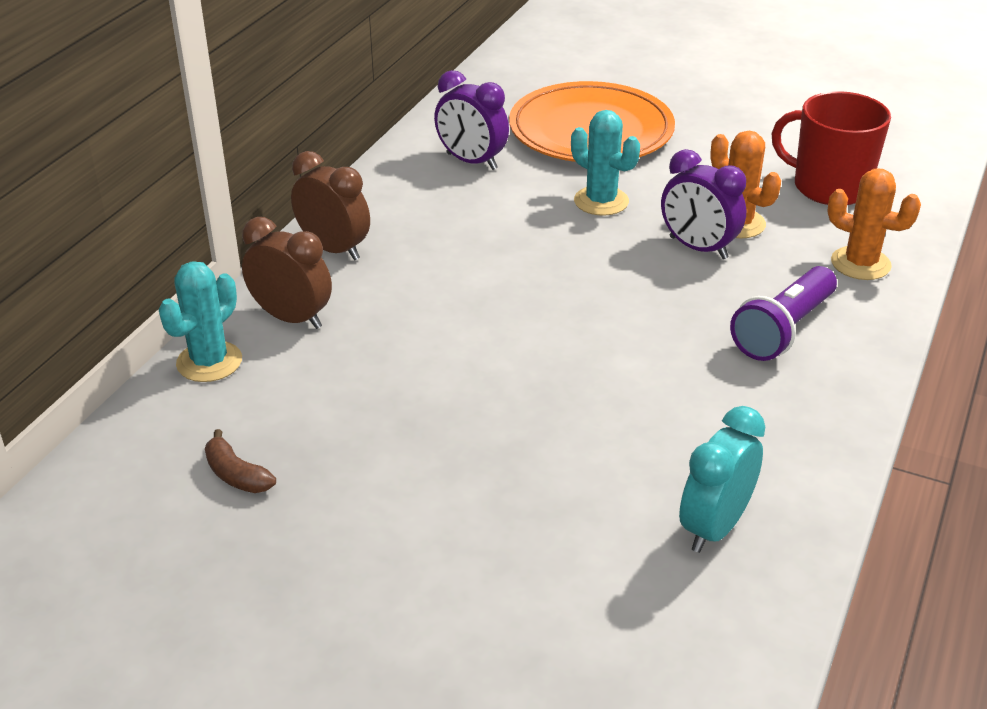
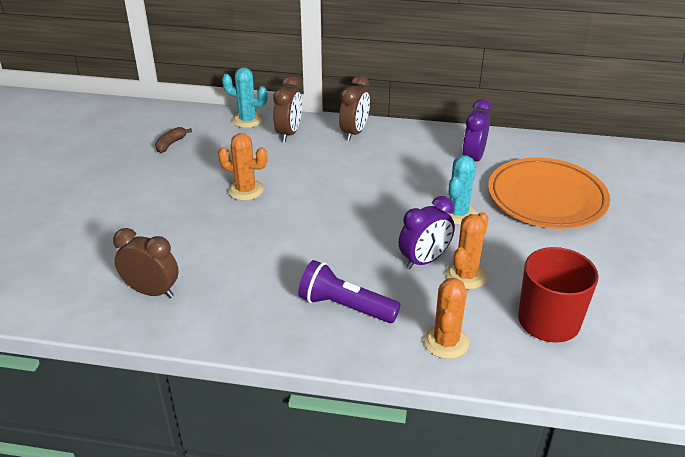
camera: 75 degrees right, 0 degrees up
(455, 390) = (245, 190): none -> orange cactus
(698, 248) = (424, 260): purple clock -> purple clock turned 150 degrees counterclockwise
(714, 527) = (152, 291): turquoise clock -> brown clock

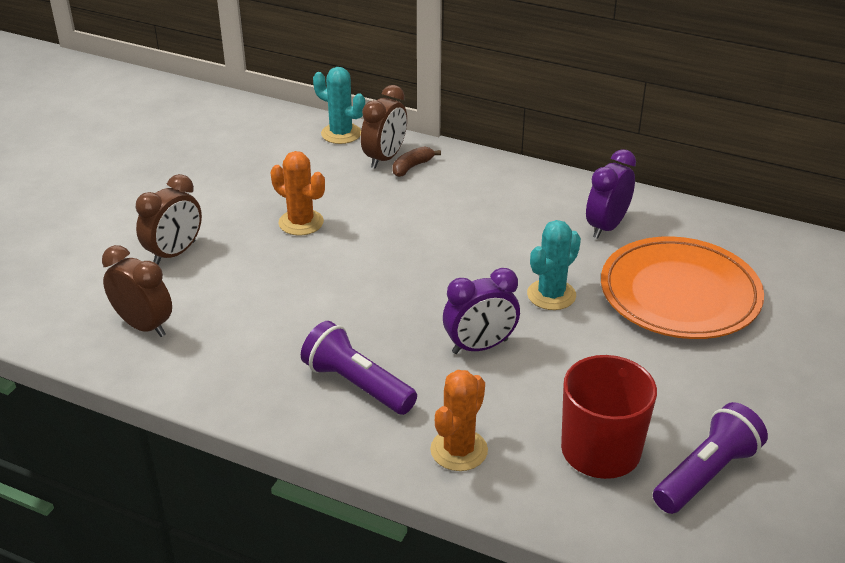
camera: 15 degrees right, 0 degrees up
(171, 144) = (236, 151): brown banana -> brown banana (412, 167)
(354, 132) = (467, 169): brown clock -> brown clock (174, 253)
(466, 275) = (523, 374): orange cactus -> none
(629, 324) = (706, 474): none -> purple flashlight

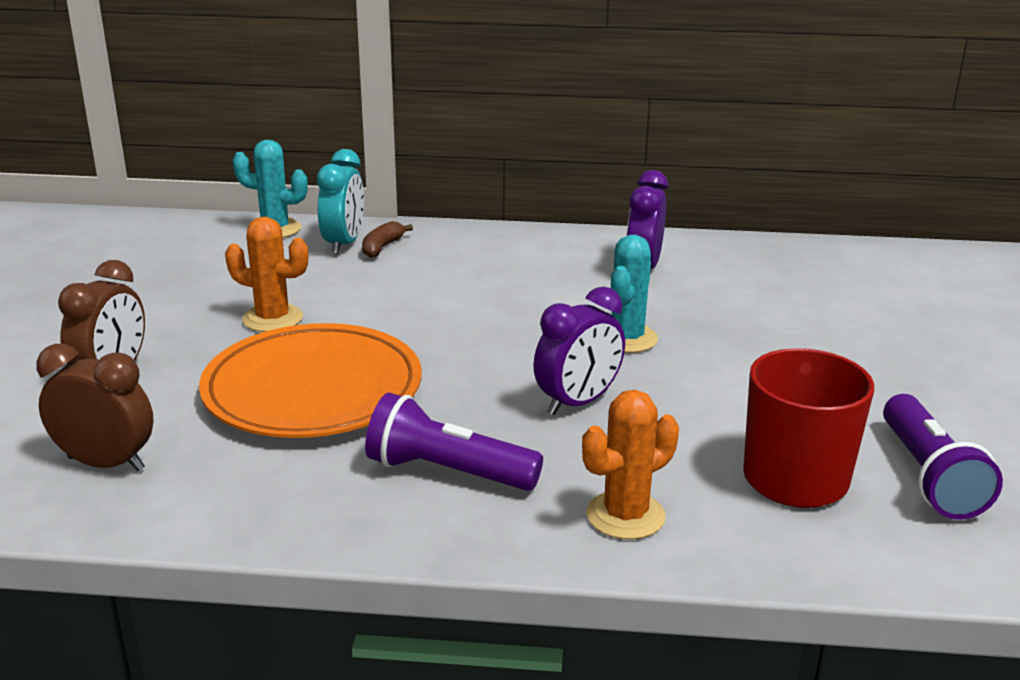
camera: 20 degrees left, 10 degrees down
(385, 158) = (344, 244): brown clock -> turquoise clock
(459, 450) = (625, 515): orange cactus -> orange cactus turned 45 degrees clockwise
(679, 294) = (766, 314): orange plate -> orange plate (313, 390)
(706, 474) = (929, 476): purple flashlight -> purple flashlight turned 150 degrees clockwise

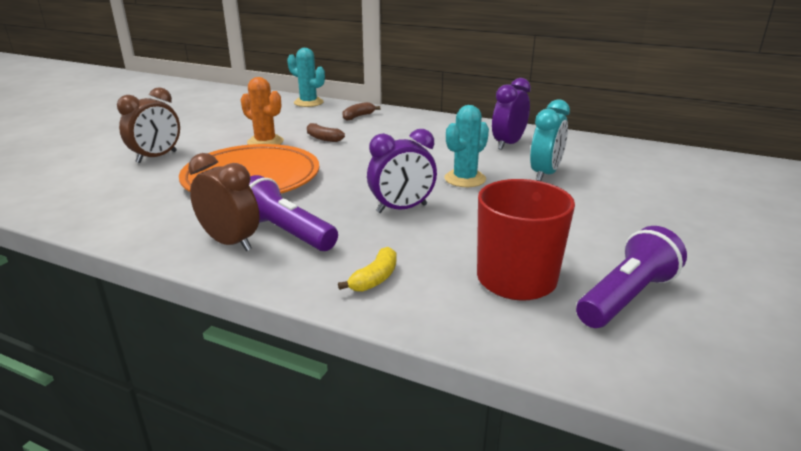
camera: 20 degrees right, 0 degrees up
(106, 463) = (109, 196): brown clock -> brown clock (230, 242)
(344, 244) = (338, 113): turquoise clock -> turquoise clock (545, 174)
(361, 298) = (323, 138): none -> brown banana
(625, 515) = (375, 278): orange cactus -> yellow banana
(929, 476) = (626, 297): purple flashlight -> purple flashlight turned 150 degrees counterclockwise

